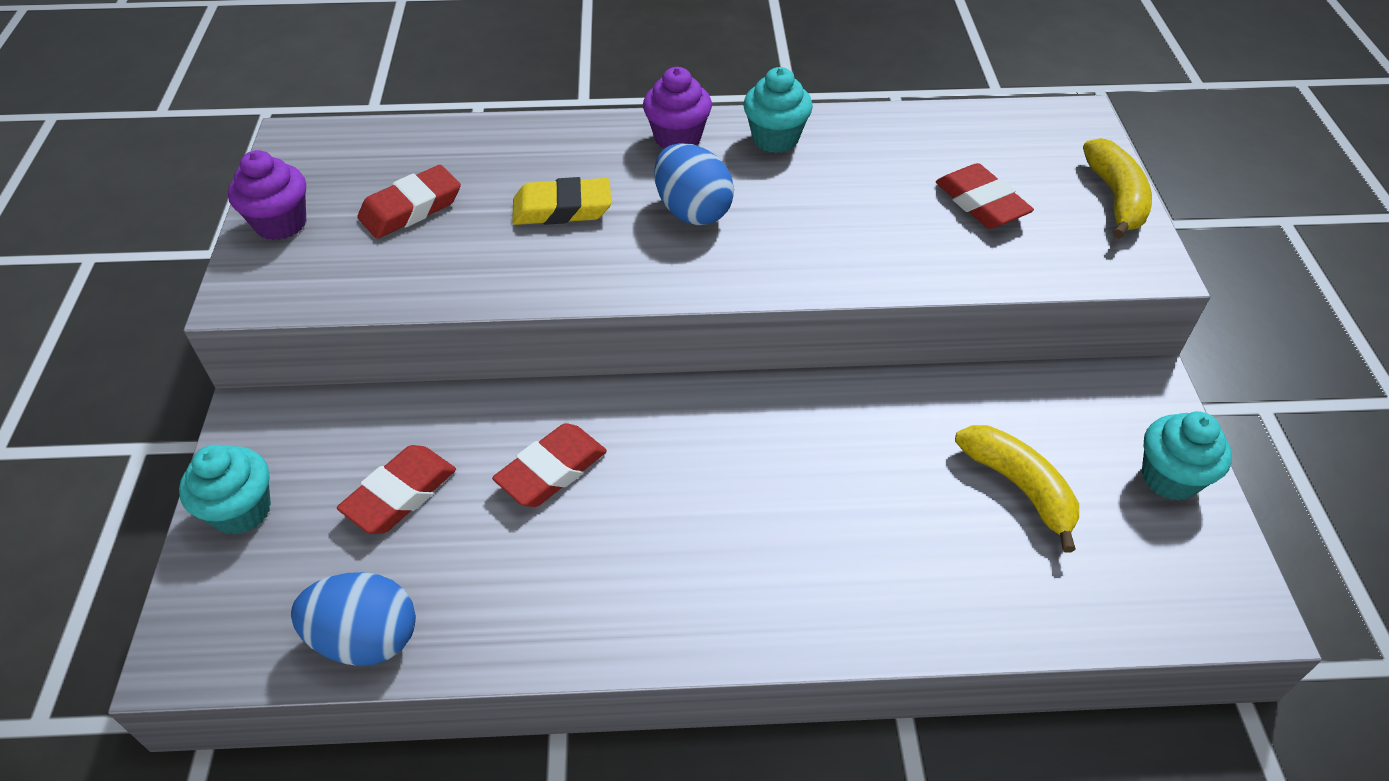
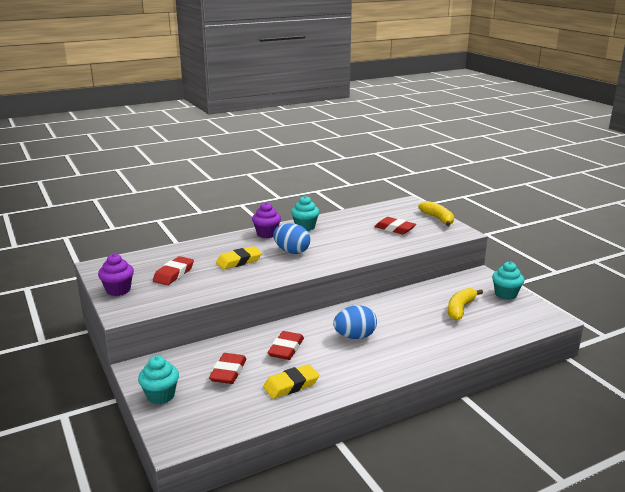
camera: 25 degrees left, 25 degrees down
(366, 638) = (252, 415): blue egg -> blue egg (355, 336)
(493, 583) = (291, 385): none -> yellow eraser
(1019, 487) = (460, 309): yellow banana -> yellow banana turned 90 degrees counterclockwise

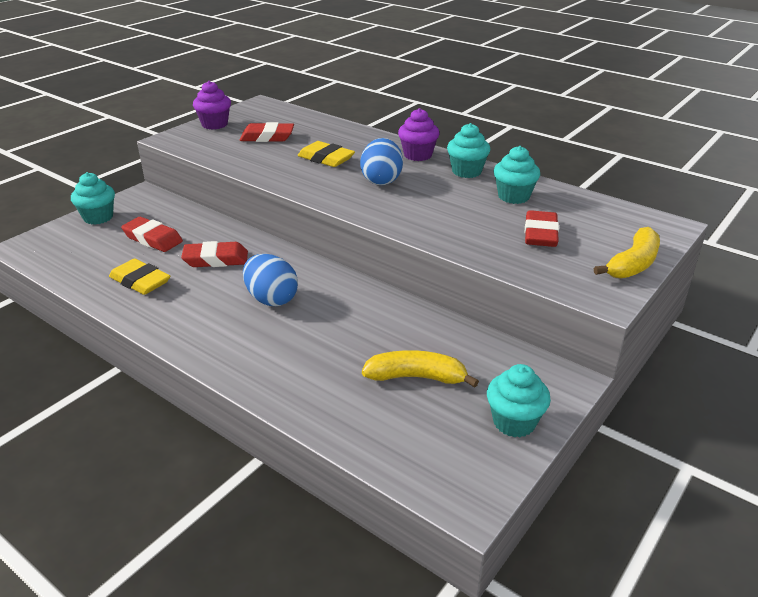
camera: 65 degrees right, 10 degrees up
(228, 372) = (153, 239): red eraser -> red eraser turned 45 degrees clockwise
(348, 224) = (513, 196): none -> turquoise cupcake

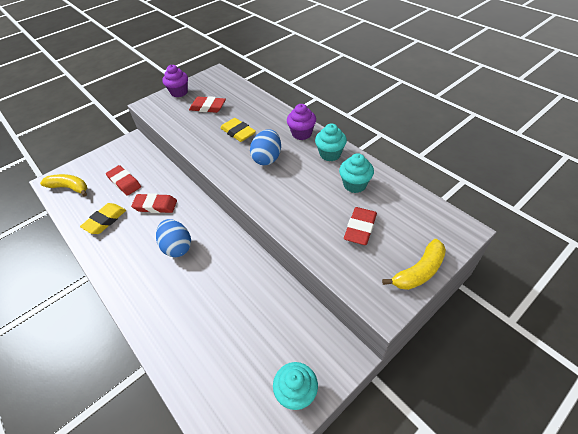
camera: 15 degrees right, 15 degrees up
(98, 217) = (99, 160): turquoise cupcake -> none
(140, 281) = (105, 220): yellow eraser -> yellow eraser turned 75 degrees clockwise
(416, 377) = (245, 336): yellow banana -> yellow banana (70, 188)

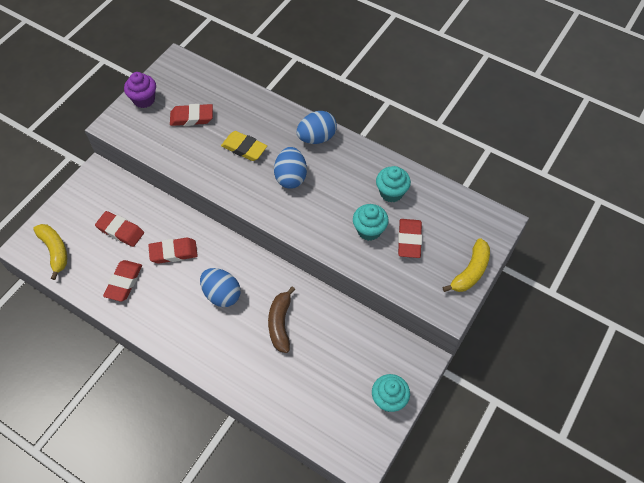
camera: 20 degrees left, 10 degrees up
(70, 188) = (55, 251): yellow banana -> yellow banana turned 60 degrees clockwise
(105, 220) = (124, 282): yellow eraser -> red eraser
(216, 284) = (280, 323): none -> brown banana
(301, 134) = (317, 138): purple cupcake -> blue egg
(330, 154) = (356, 160): turquoise cupcake -> turquoise cupcake (369, 230)

